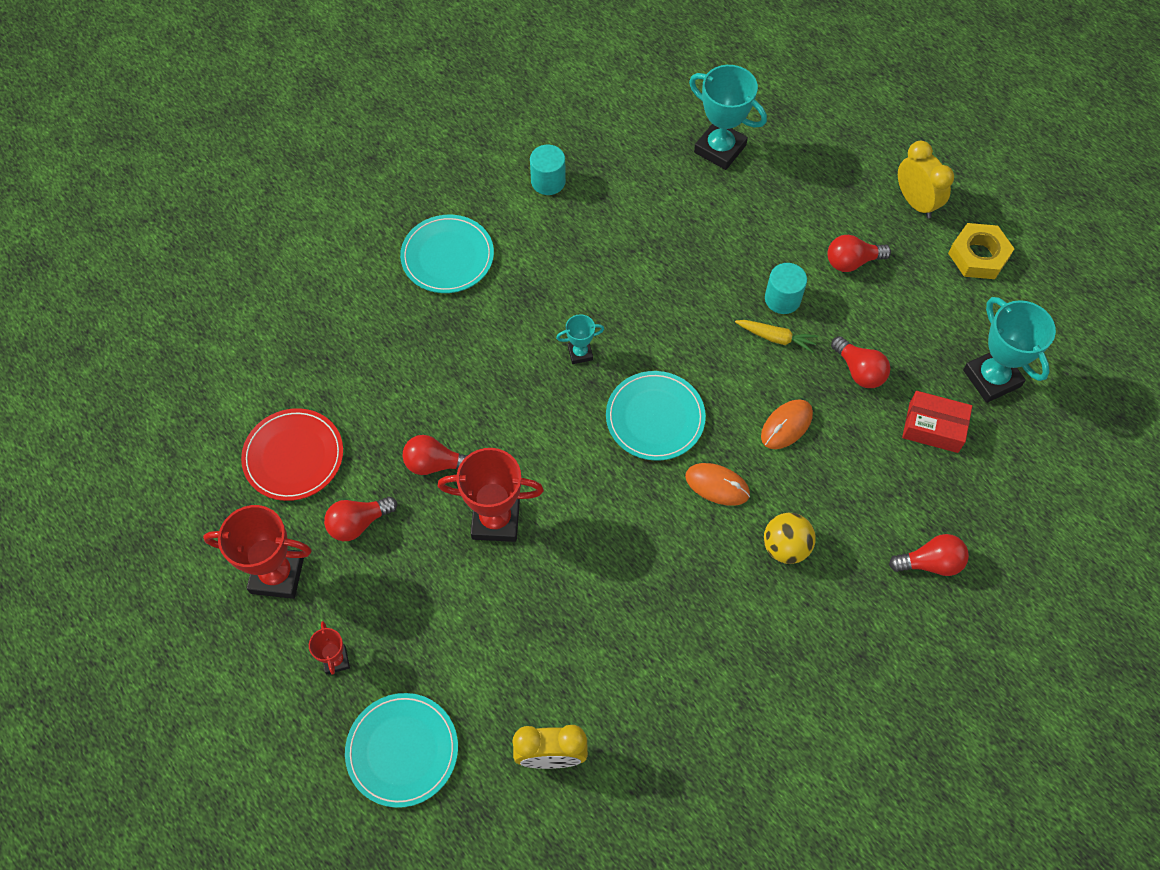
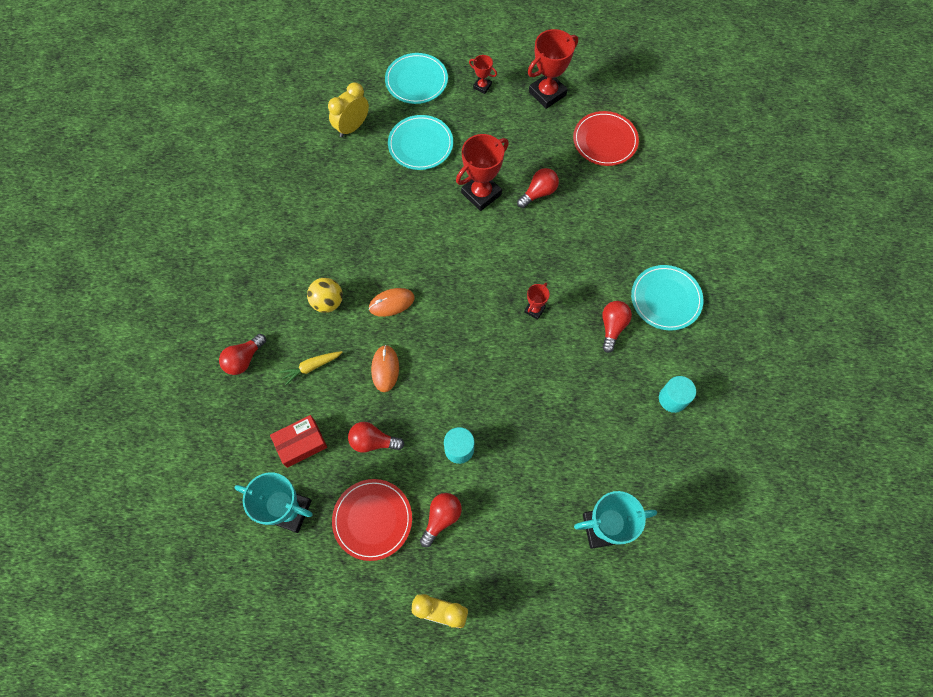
camera: 135 degrees right, 5 degrees up
(358, 523) = (540, 140): red light bulb -> red light bulb (612, 327)
(580, 353) = (534, 310): turquoise trophy -> red trophy
(655, 418) = (458, 310): turquoise plate -> turquoise plate (420, 144)
(776, 338) = (439, 418): yellow carrot -> yellow carrot (311, 367)
(917, 309) = (372, 519): none -> red plate
(978, 256) = (365, 604): yellow nut -> none

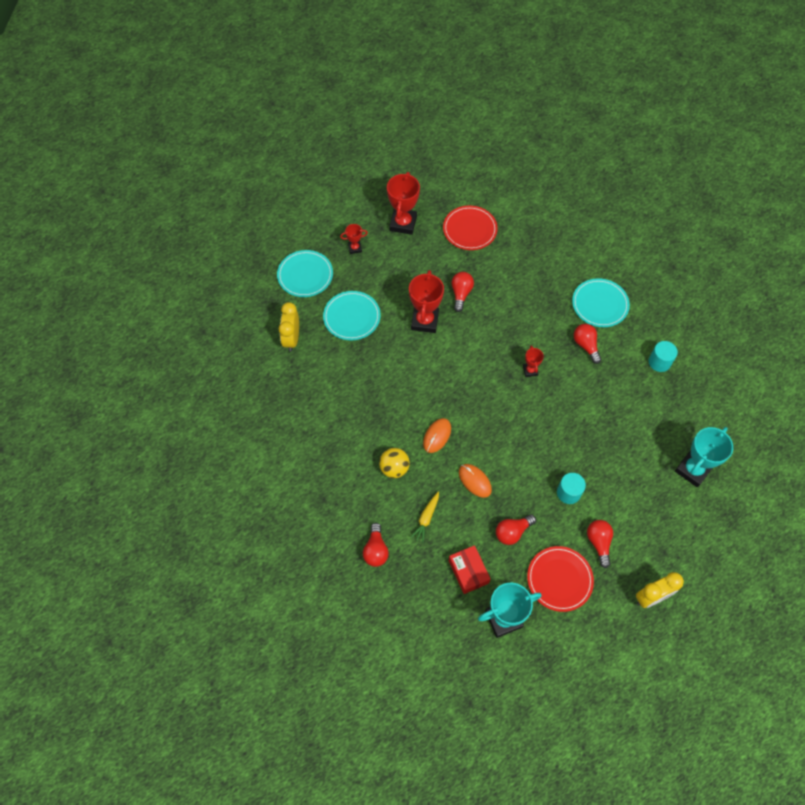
camera: 40 degrees left, 5 degrees down
(301, 443) = (468, 571): red box -> red box turned 45 degrees counterclockwise

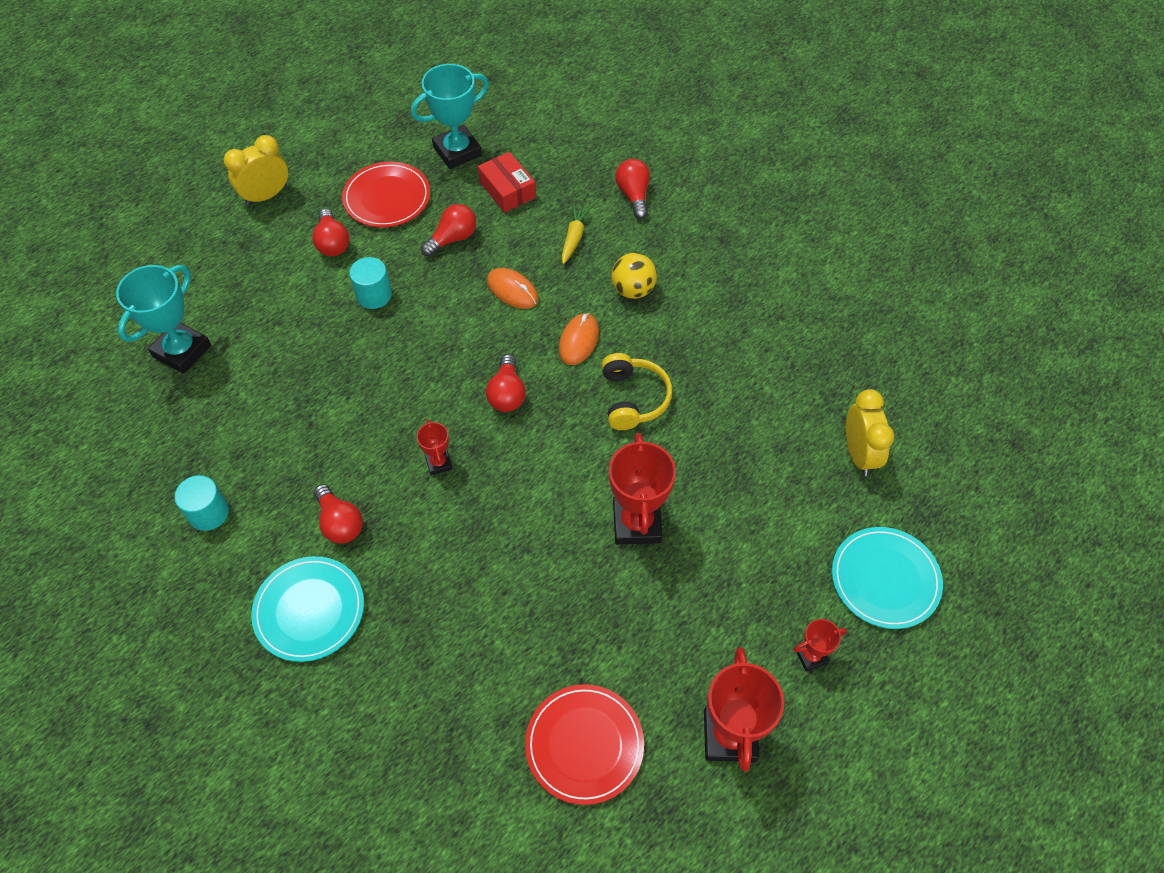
camera: 170 degrees right, 5 degrees down
(352, 317) = (769, 510): turquoise plate -> none
(411, 392) = (633, 398): none -> yellow headphones
(461, 294) = (579, 589): red light bulb -> red light bulb (507, 394)

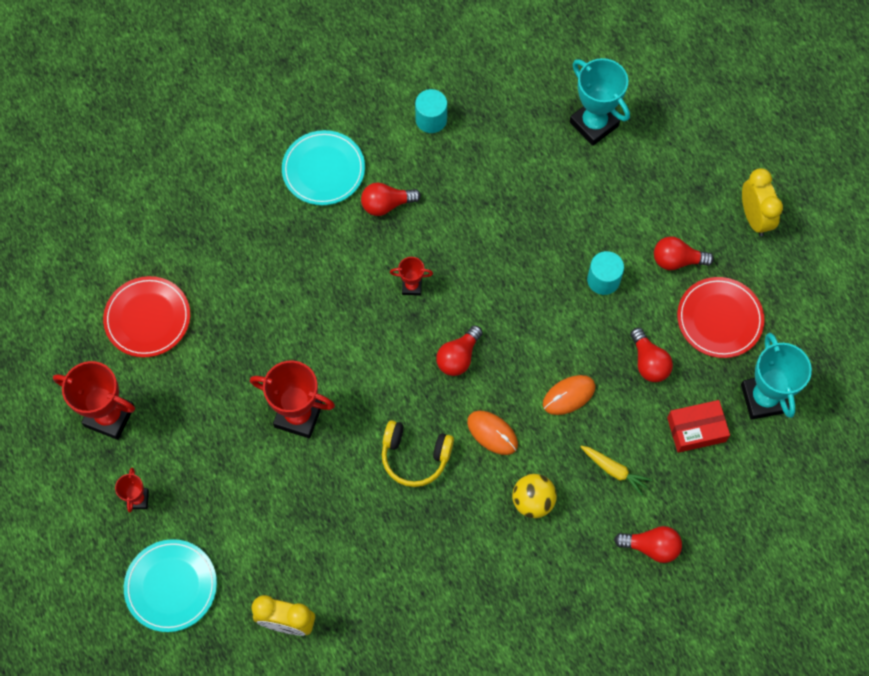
camera: 110 degrees right, 10 degrees up
(507, 394) = (458, 357): red light bulb -> red light bulb turned 75 degrees counterclockwise

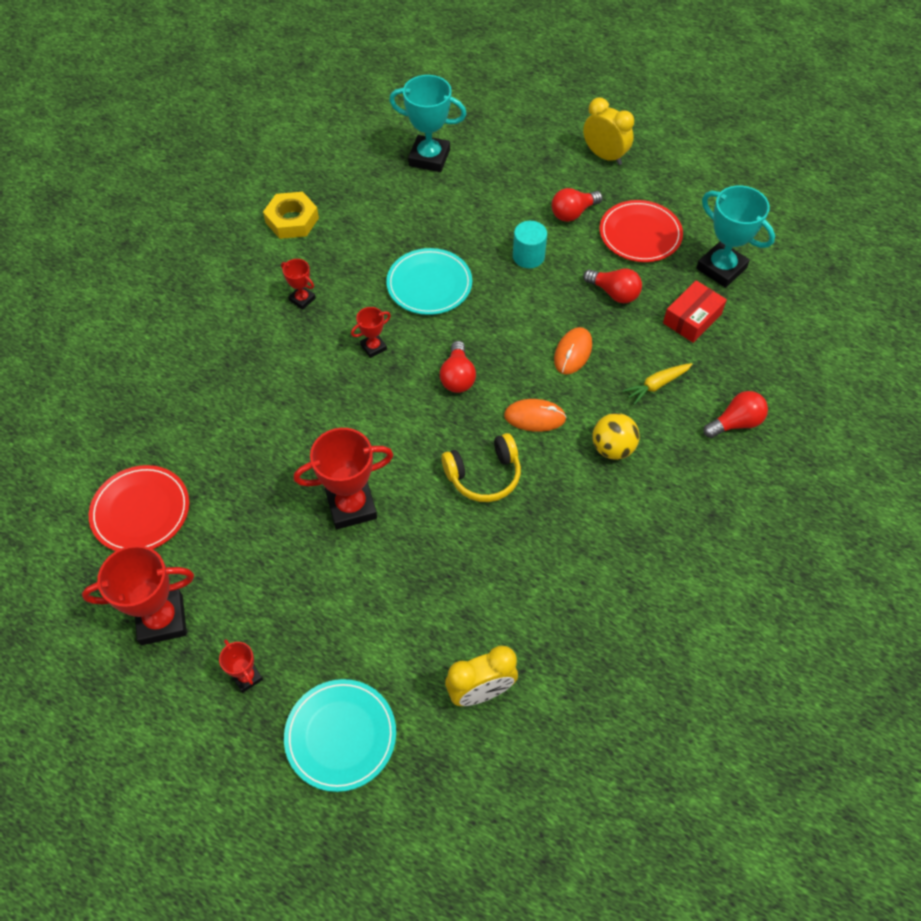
camera: 35 degrees left, 10 degrees down
(323, 170) = (224, 303): turquoise plate -> turquoise plate (429, 284)
(386, 204) = (302, 299): red light bulb -> red trophy
(431, 119) = (292, 220): turquoise cylinder -> yellow nut
(614, 470) = (656, 385): yellow carrot -> yellow carrot turned 150 degrees clockwise

